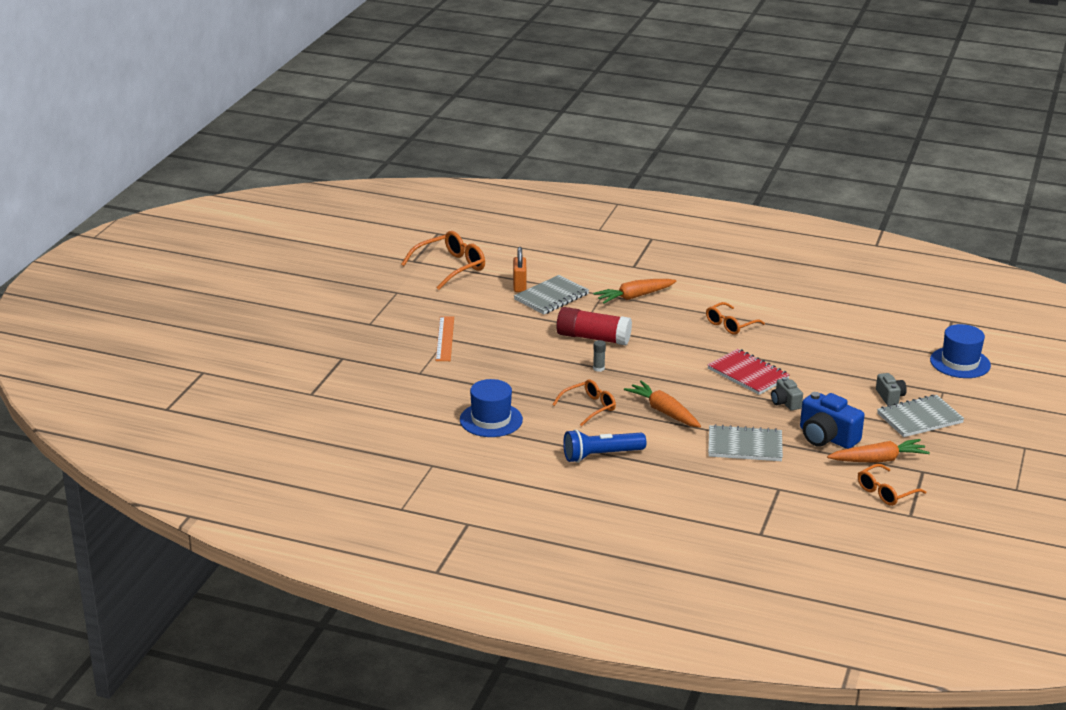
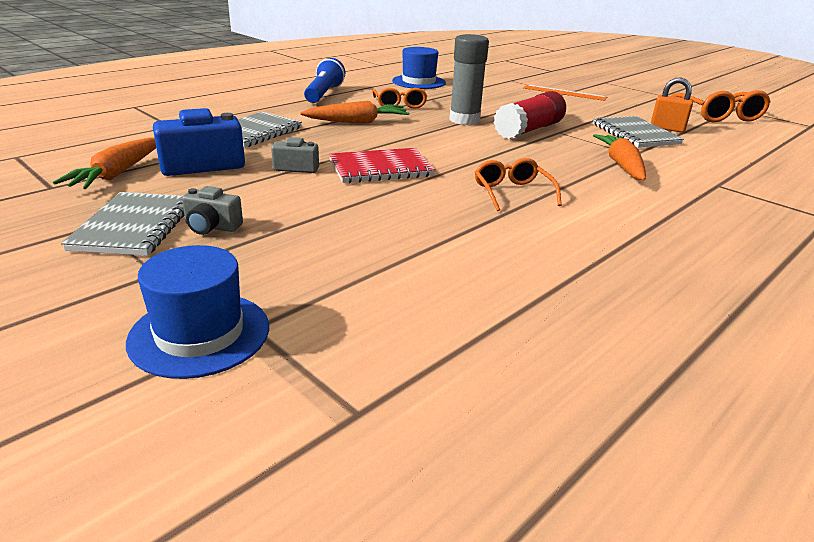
camera: 115 degrees right, 0 degrees up
(598, 368) = (464, 120): grey glue stick -> grey glue stick, size x2.43
(886, 492) = (68, 159): orange glasses -> none

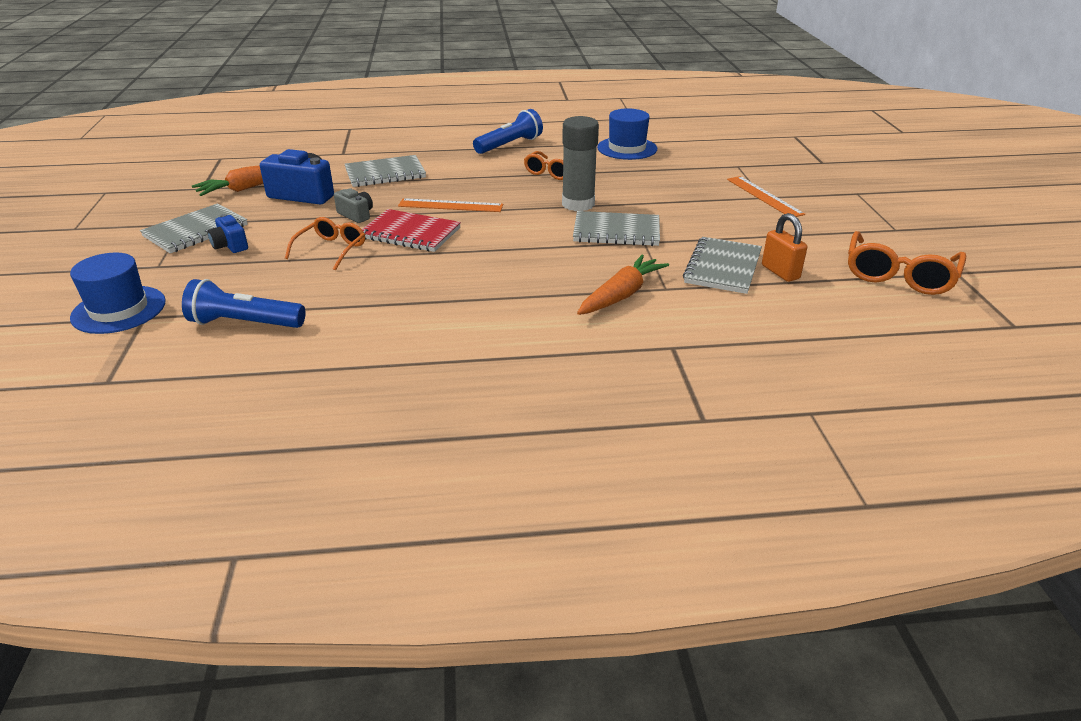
camera: 40 degrees right, 5 degrees up
(212, 227) = (230, 245): grey camera -> blue camera
(357, 122) = (480, 183): orange carrot -> none
(369, 142) = (450, 205): none -> orange ruler
(389, 287) = (244, 323): none -> blue flashlight
(512, 193) = (462, 287): orange glasses -> orange glasses (331, 250)
(529, 130) = (616, 231): red glue stick -> grey notebook

